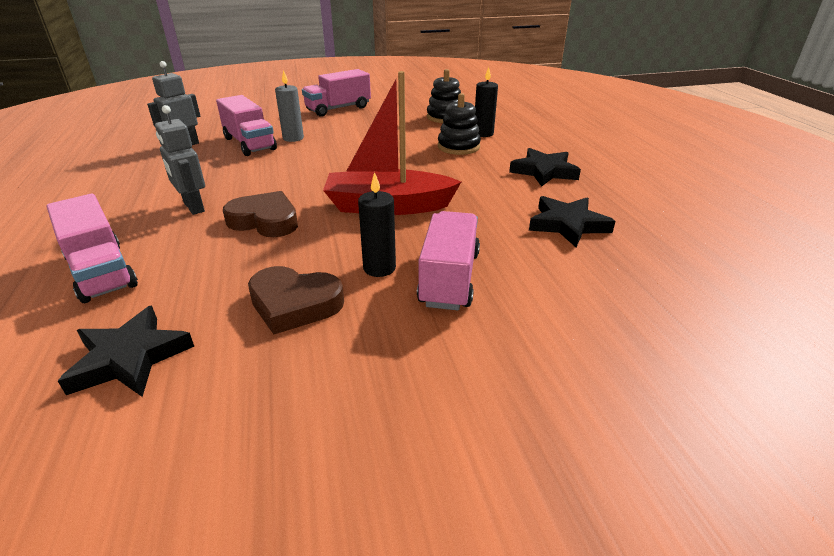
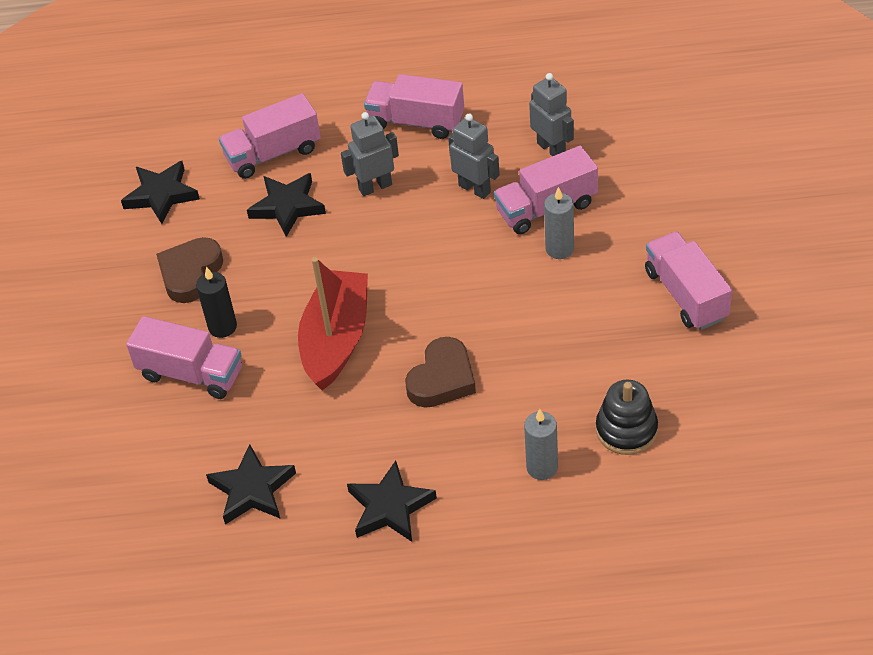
camera: 105 degrees right, 15 degrees up
(110, 196) = (416, 122): none -> pink truck
(201, 251) = (287, 206): none -> black star
(217, 167) = (475, 188): none -> grey robot
(265, 221) = (331, 243): brown heart -> brown heart (442, 379)
(458, 147) = (494, 428): black stacking toy -> none
(483, 133) = (542, 467): black candle -> grey candle

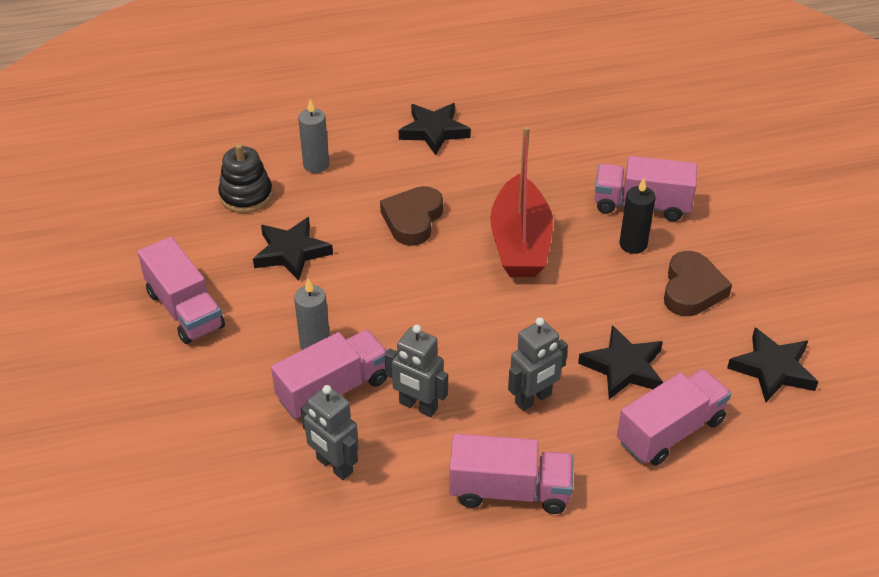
camera: 165 degrees right, 5 degrees down
(252, 489) = (548, 133): black star -> black star (291, 252)

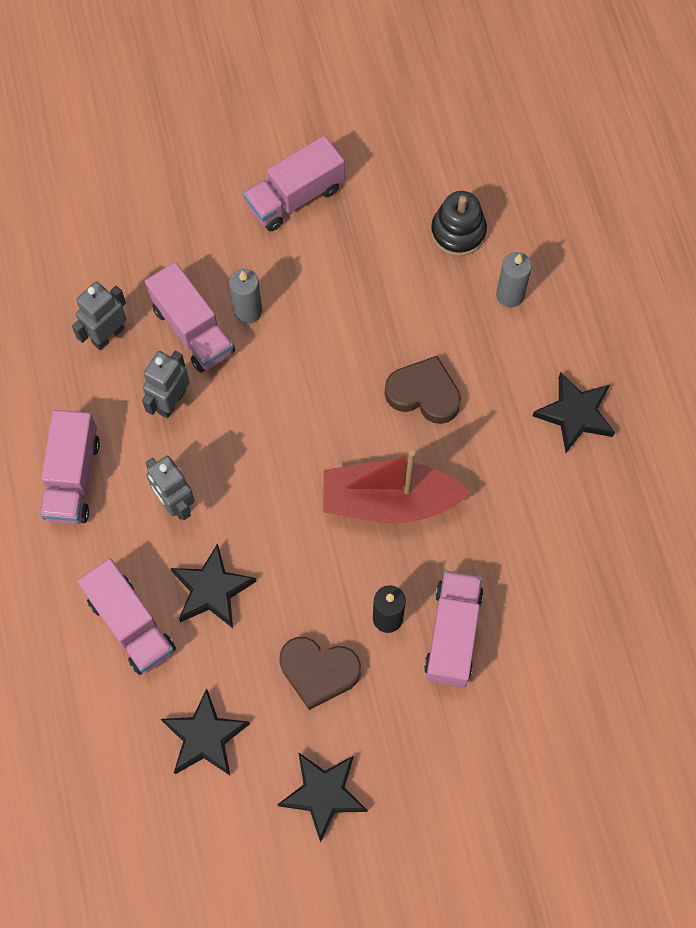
camera: 90 degrees right, 25 degrees up
(291, 252) = (373, 281): black star -> black star (323, 794)

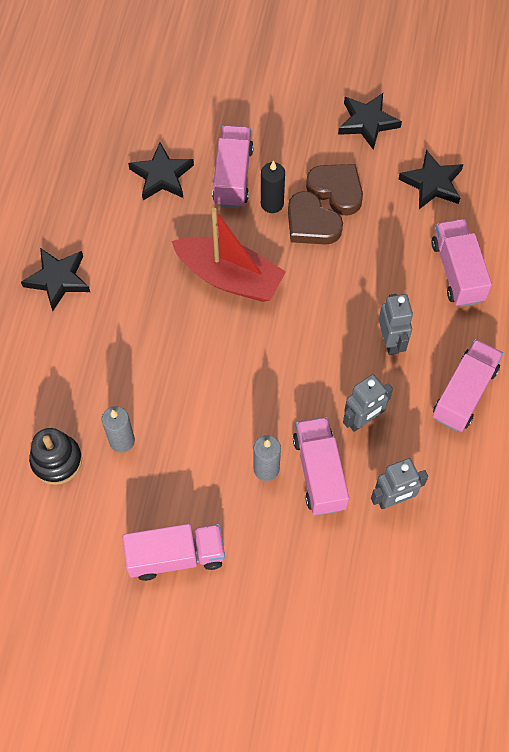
camera: 155 degrees left, 5 degrees down
(212, 590) = (388, 271): black star -> black star (162, 176)
(424, 393) = (161, 342): brown heart -> brown heart (311, 224)
(452, 634) = (233, 176): pink truck -> pink truck turned 150 degrees clockwise
(510, 295) = (48, 389): grey candle -> grey candle (122, 441)

